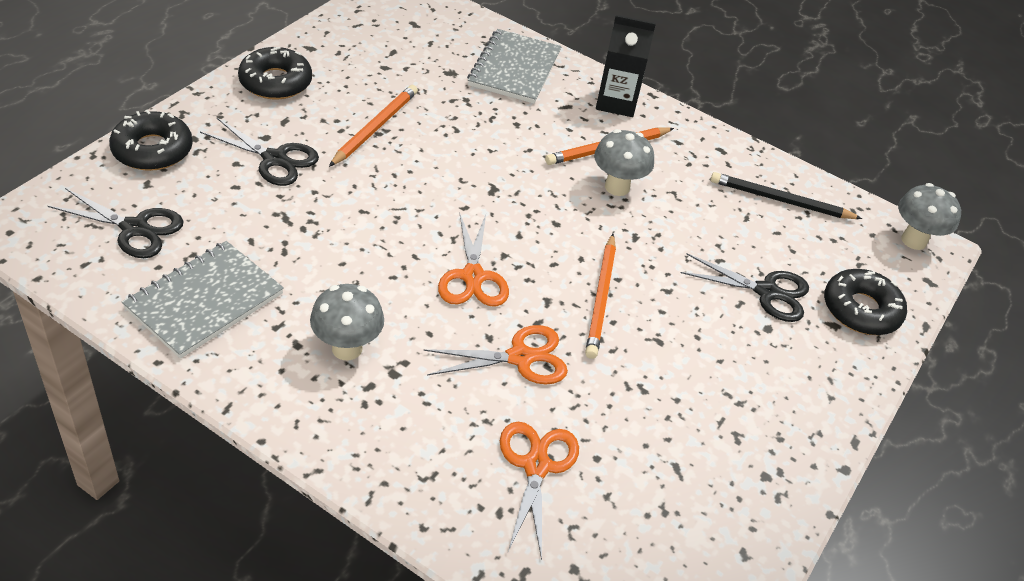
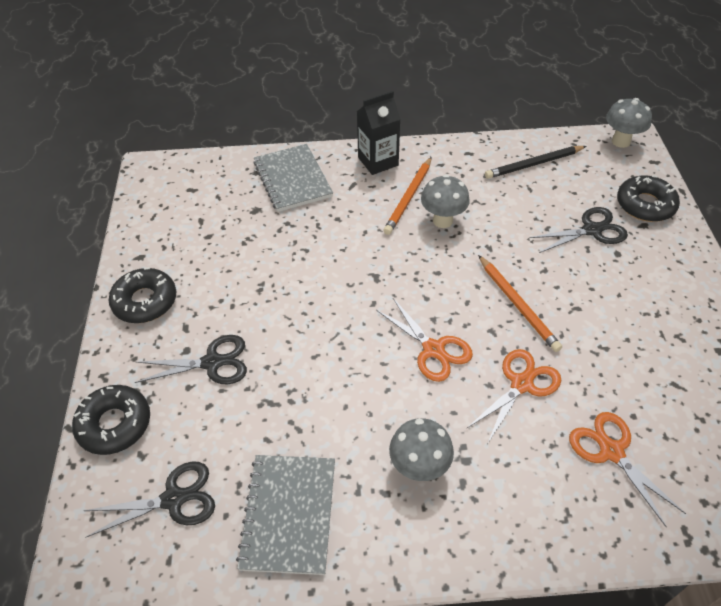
camera: 30 degrees left, 5 degrees up
(375, 128) = (253, 287): orange pencil -> none

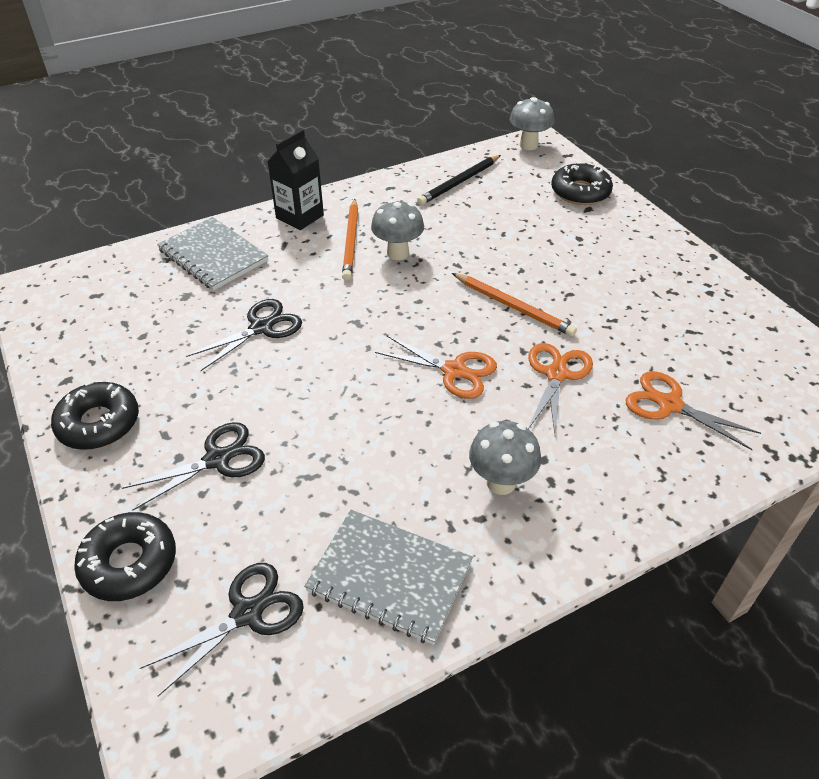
camera: 25 degrees left, 5 degrees down
(288, 514) = (389, 577): grey notebook -> grey notebook turned 45 degrees counterclockwise
(592, 230) = (545, 225): black scissors -> black scissors (261, 327)

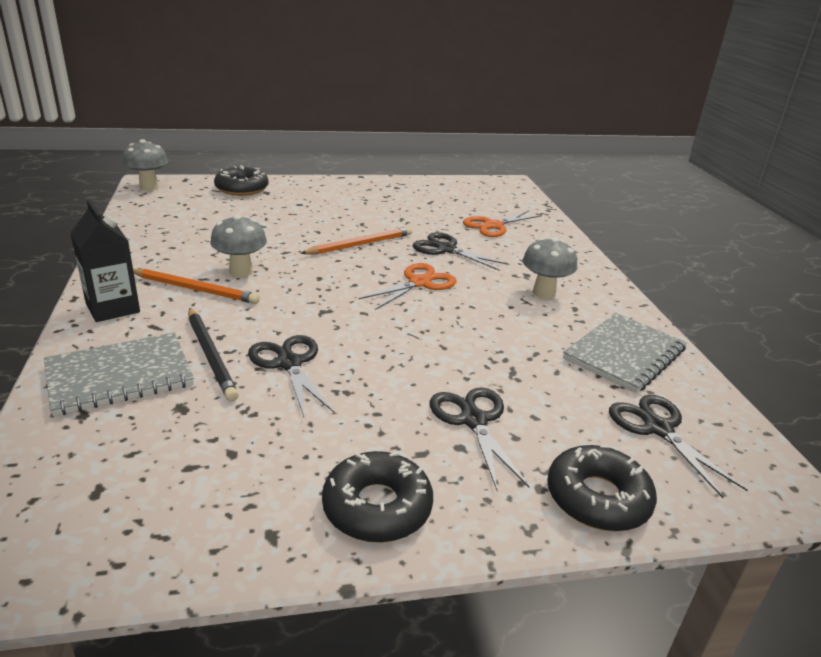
camera: 75 degrees left, 15 degrees down
(459, 182) = (165, 223): black pencil -> black pencil (211, 355)
(556, 374) = (446, 249): orange scissors -> black scissors

